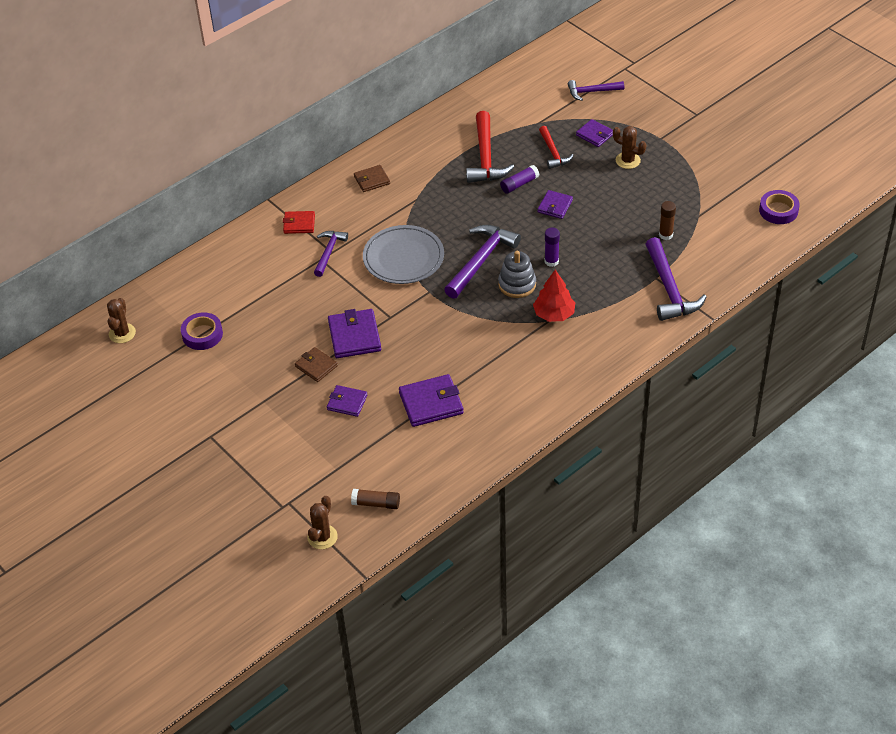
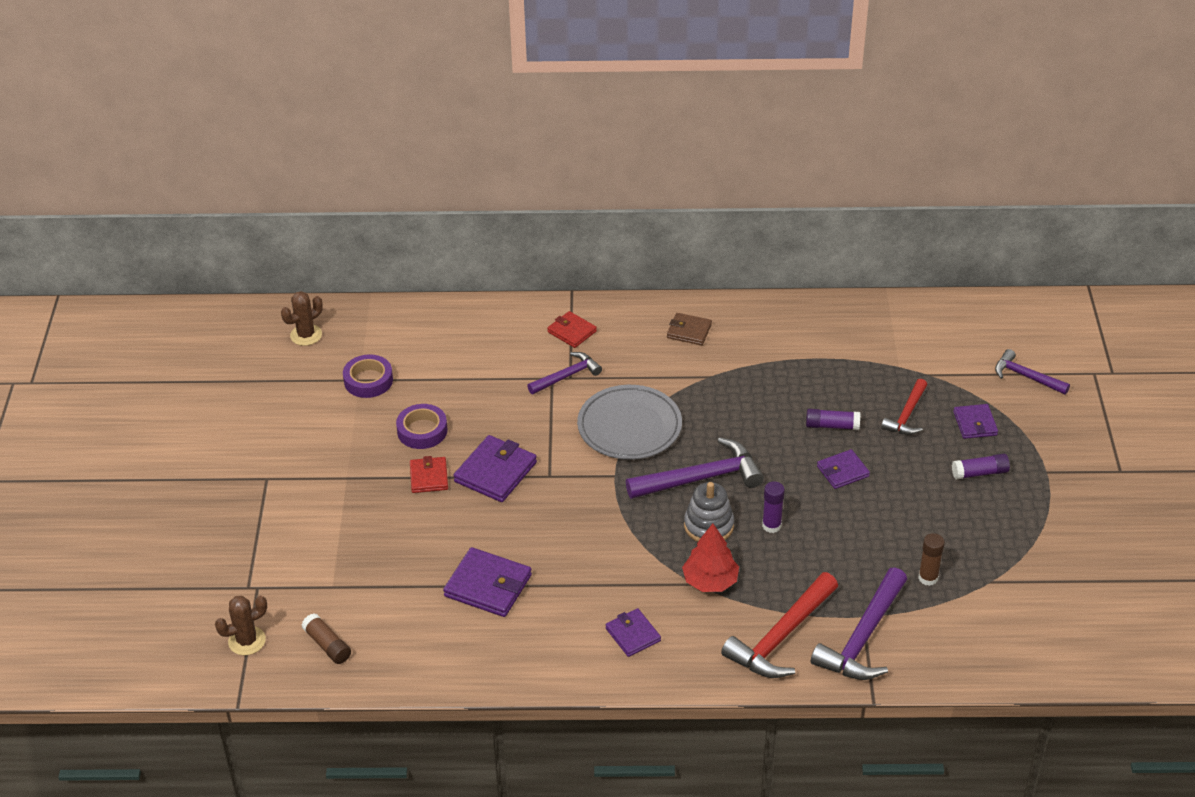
camera: 40 degrees right, 5 degrees down
(316, 366) = (429, 477): brown wallet -> red wallet
(347, 402) = (415, 530): purple wallet -> purple wallet (632, 634)
(485, 157) = (829, 377): red hammer -> red hammer (781, 637)
(628, 160) = (979, 473): brown cactus -> purple glue stick
(778, 210) = (1092, 636): purple tape -> purple tape (422, 431)

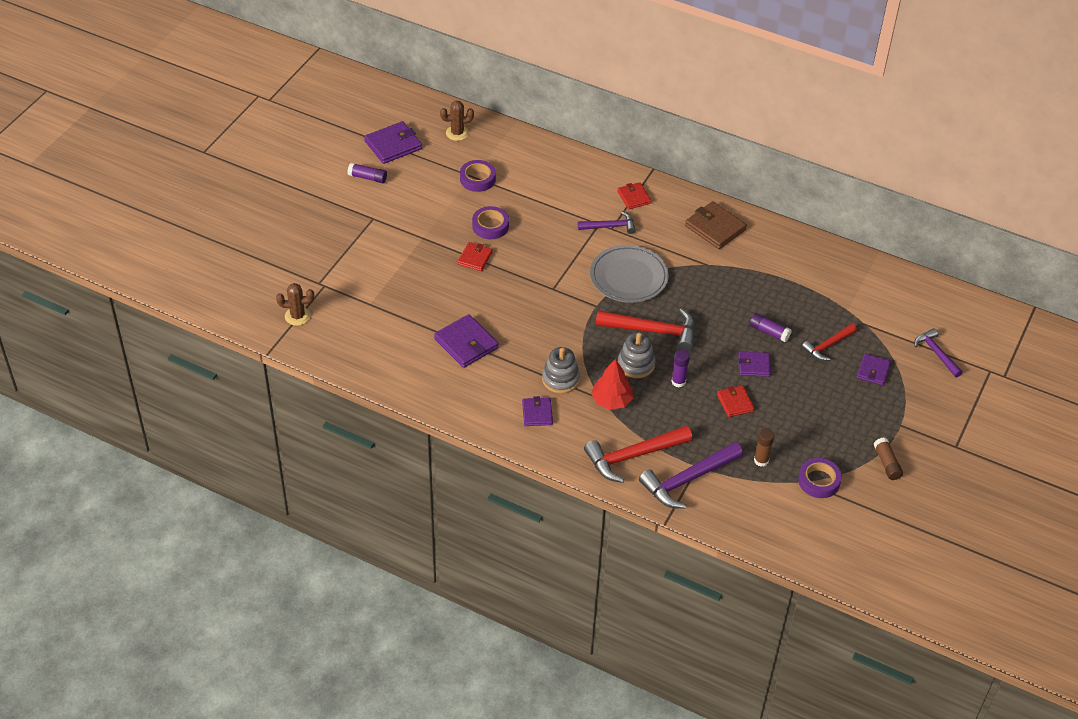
camera: 25 degrees right, 5 degrees up
(327, 645) = (343, 339): brown glue stick -> brown glue stick (887, 463)
(495, 472) = (519, 272): purple wallet -> purple wallet (393, 145)
(632, 581) = (560, 379): none -> grey stacking toy
(689, 331) = (715, 228): brown wallet -> brown wallet, size x1.61
(701, 478) = (653, 331): purple hammer -> red hammer
(852, 523) = (735, 403): none -> red wallet
(979, 473) = (851, 406): purple glue stick -> purple glue stick (367, 177)
(1007, 574) = (819, 481): none -> purple tape

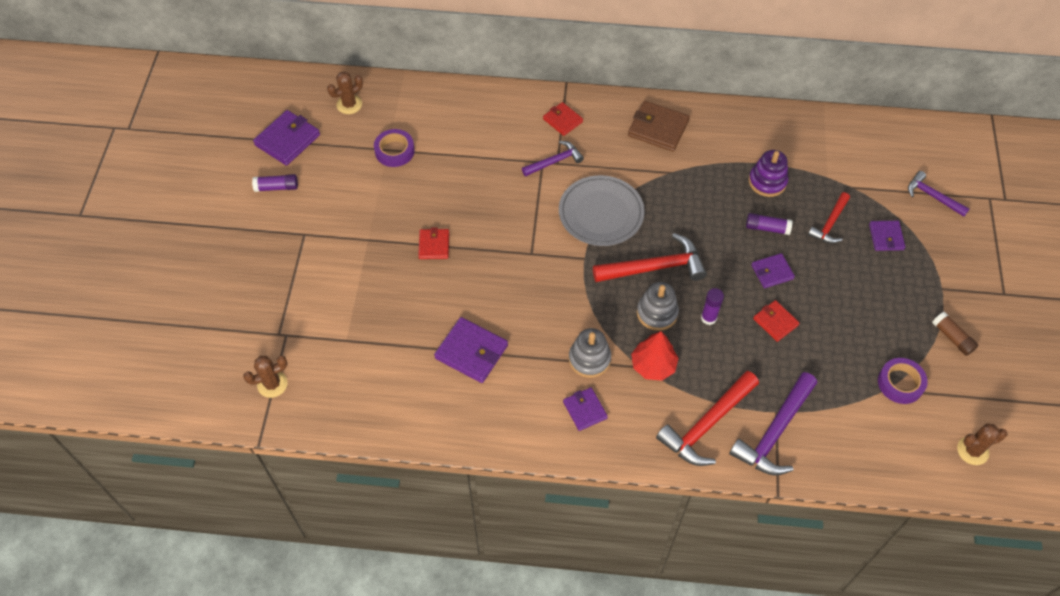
camera: 20 degrees left, 10 degrees up
(490, 226) = (433, 202): purple tape -> none
(761, 460) = (834, 380): brown glue stick -> none
(790, 297) = (767, 182): none -> purple stacking toy
(853, 549) = (972, 451): none -> brown cactus

